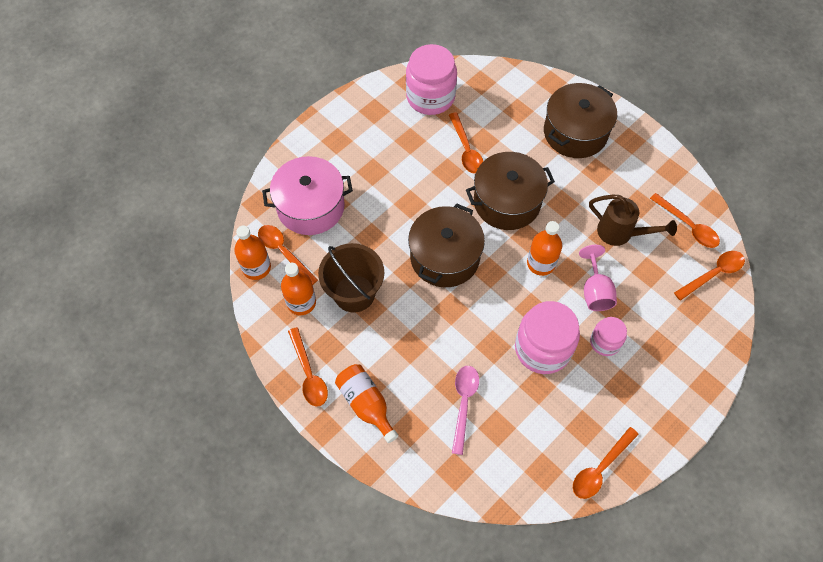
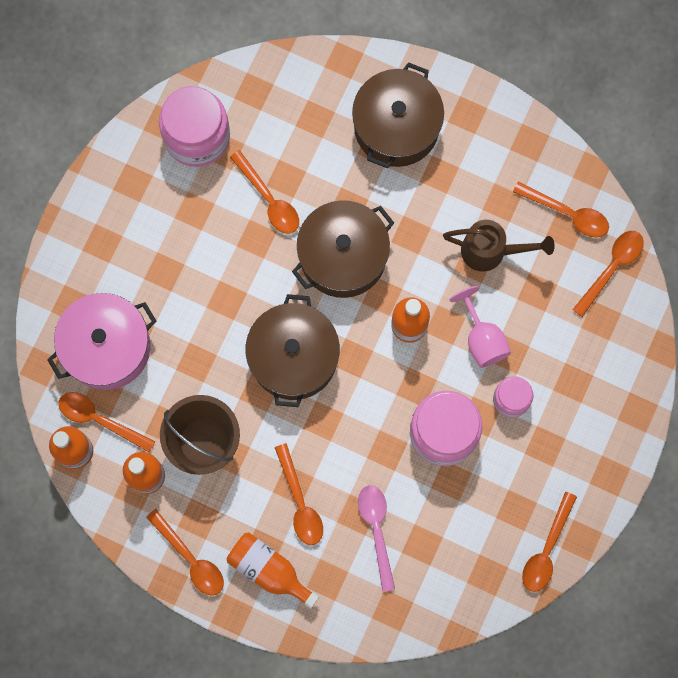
camera: 20 degrees left, 15 degrees up
(410, 361) = (300, 502): none -> orange spoon

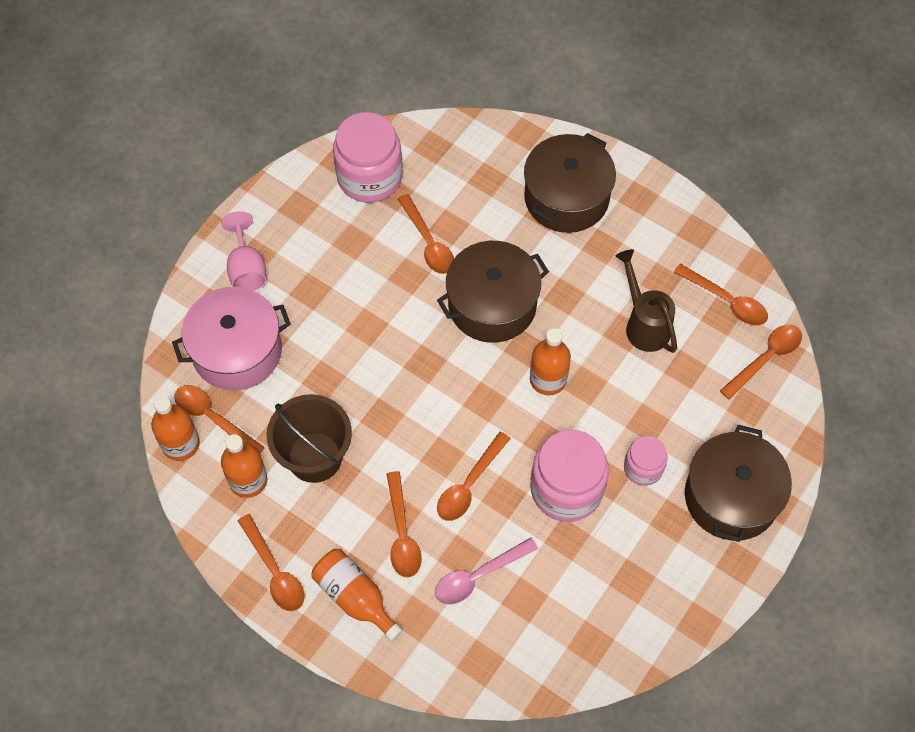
camera: 10 degrees right, 15 degrees down
(293, 357) = (424, 390): brown pot -> brown pot (731, 497)
(377, 530) = (478, 576): pink spoon -> pink spoon turned 120 degrees counterclockwise
(482, 339) = (621, 404): pink goblet -> pink goblet (247, 268)
(491, 251) = (643, 324): brown watering can -> brown watering can turned 135 degrees counterclockwise
(546, 549) = (659, 627): orange spoon -> orange spoon (469, 484)

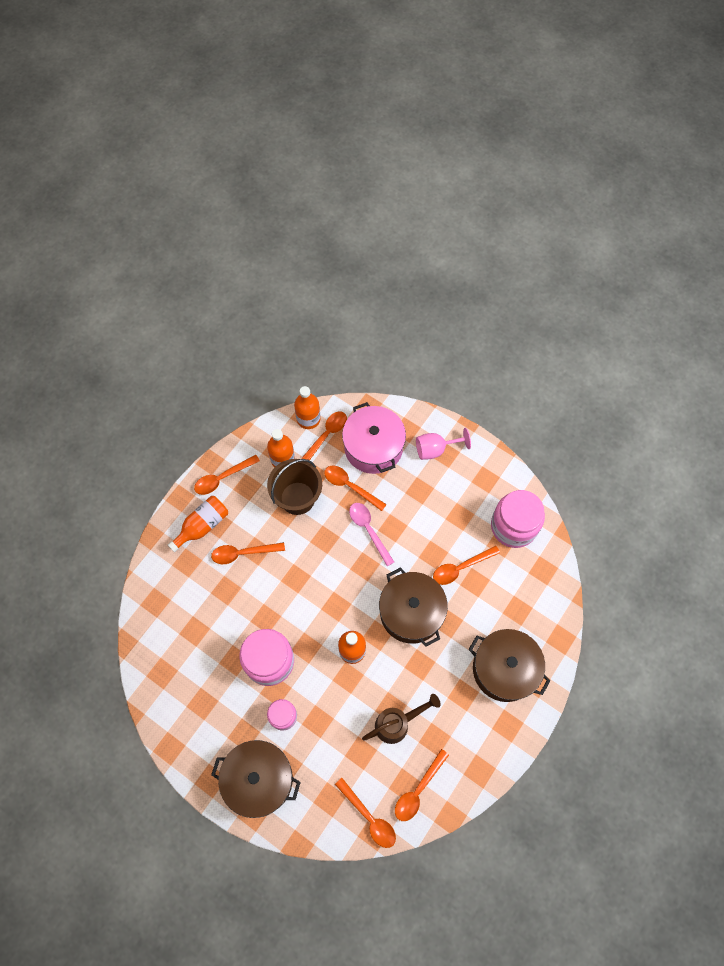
camera: 90 degrees right, 5 degrees up
(469, 484) = (275, 596): orange spoon -> orange spoon (350, 486)
(478, 576) = (211, 601): pink spoon -> pink spoon (369, 530)

